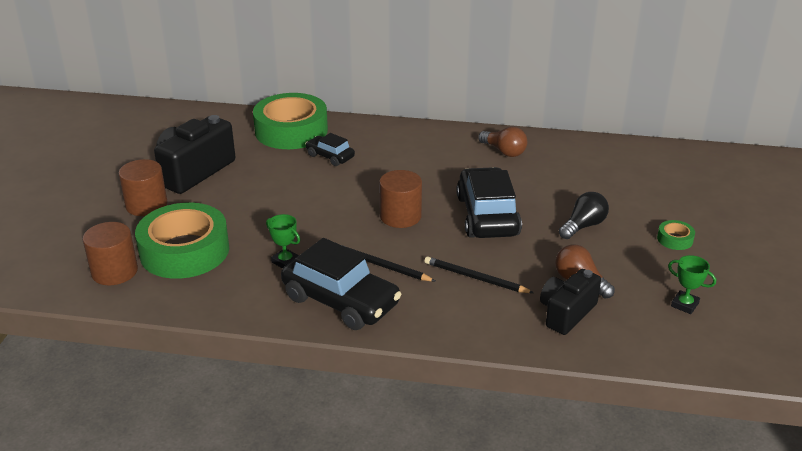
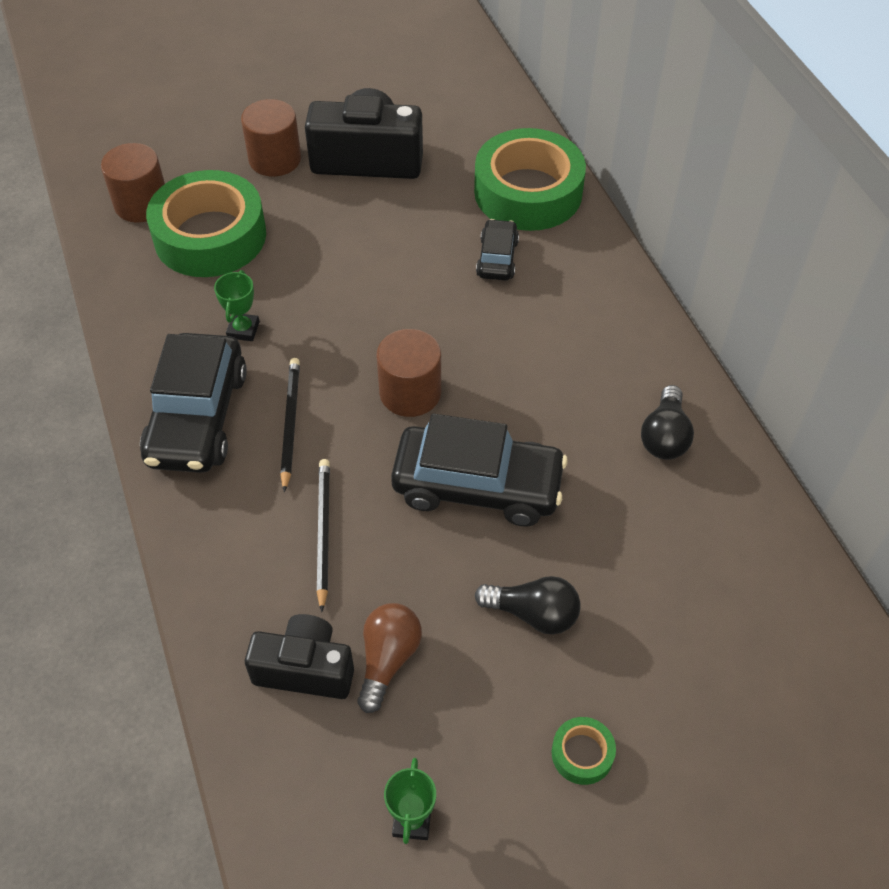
camera: 60 degrees right, 20 degrees up
(487, 216) = (477, 486): black car -> black car turned 45 degrees clockwise
(504, 151) = (664, 436): brown light bulb -> black light bulb

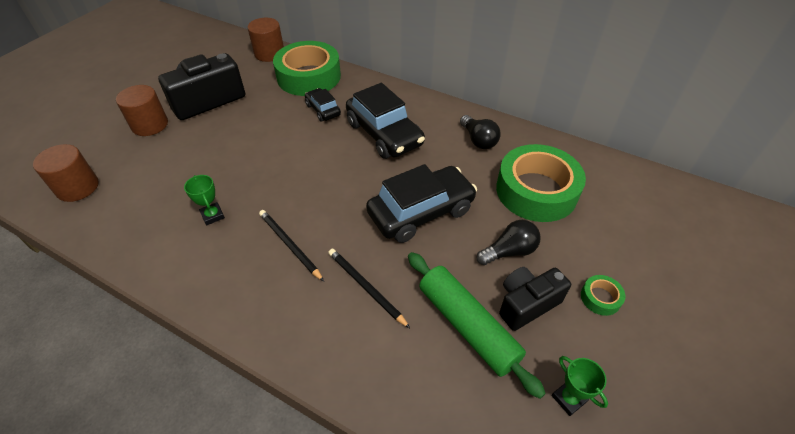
camera: 40 degrees left, 5 degrees down
(197, 417) = (228, 277): black car -> black car (384, 134)
(210, 236) = (143, 180): green tape -> green tape (536, 191)
(305, 669) = (431, 366): black camera -> black camera (526, 304)
(388, 659) = (467, 326): brown light bulb -> green rolling pin
(410, 392) = (341, 191): brown cylinder -> brown cylinder (269, 53)

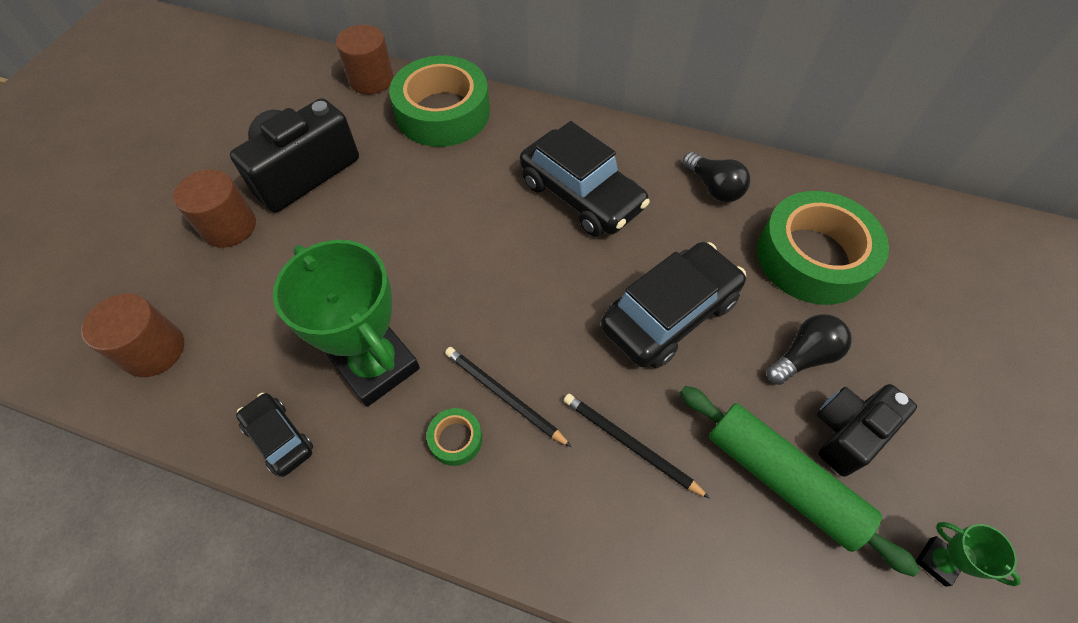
camera: 10 degrees left, 10 degrees up
(212, 215) = (376, 366): green trophy -> green trophy, size x2.29
(323, 110) = (481, 167): black car -> black car (279, 438)
(600, 298) = (937, 407): green tape -> green tape (455, 439)

